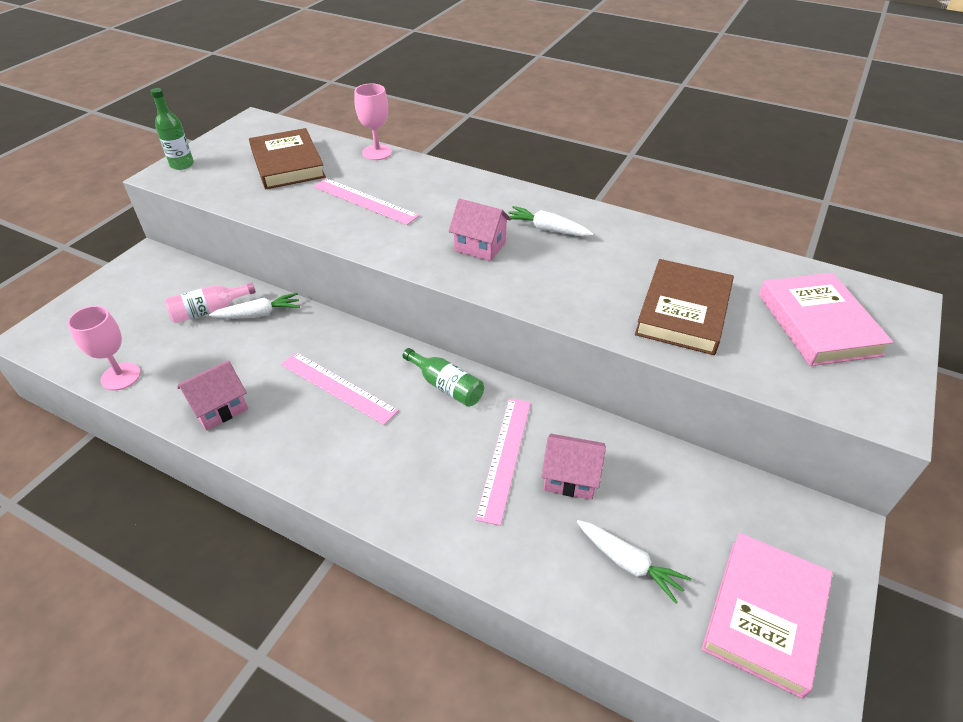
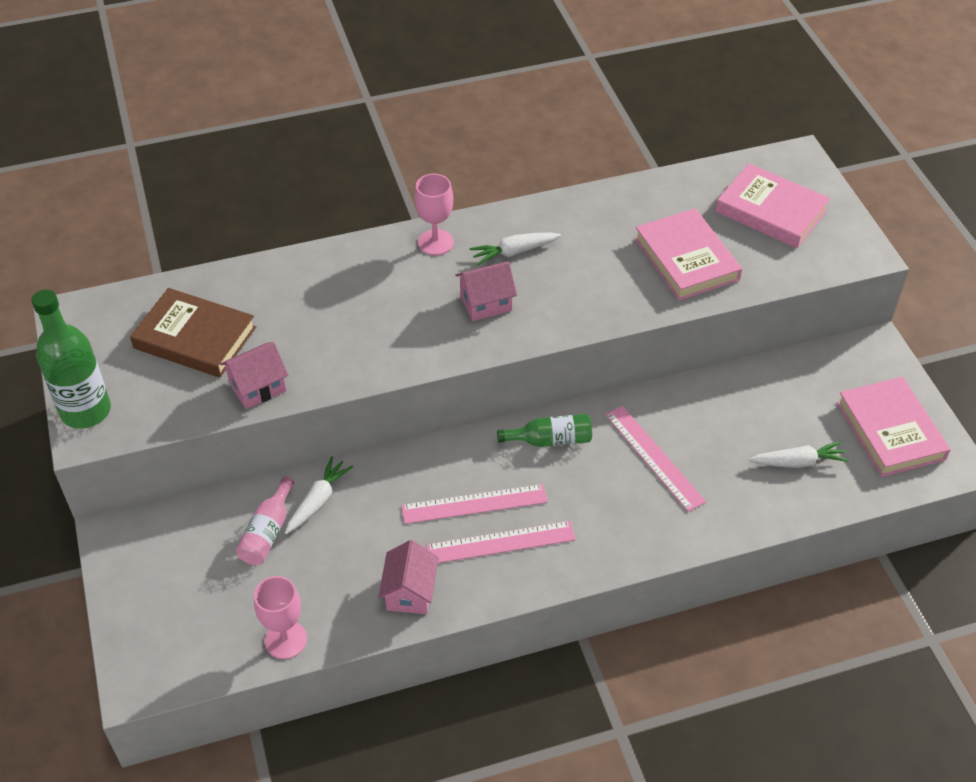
camera: 45 degrees left, 5 degrees up
(182, 164) = (86, 411): green bottle -> green bottle, size x1.67
(365, 201) = (330, 326): pink ruler -> pink ruler (500, 542)
(377, 152) = (261, 269): pink goblet -> pink goblet (435, 242)
(570, 477) = (708, 437): pink house -> pink house (257, 387)
(683, 311) = (686, 259): brown book -> pink book

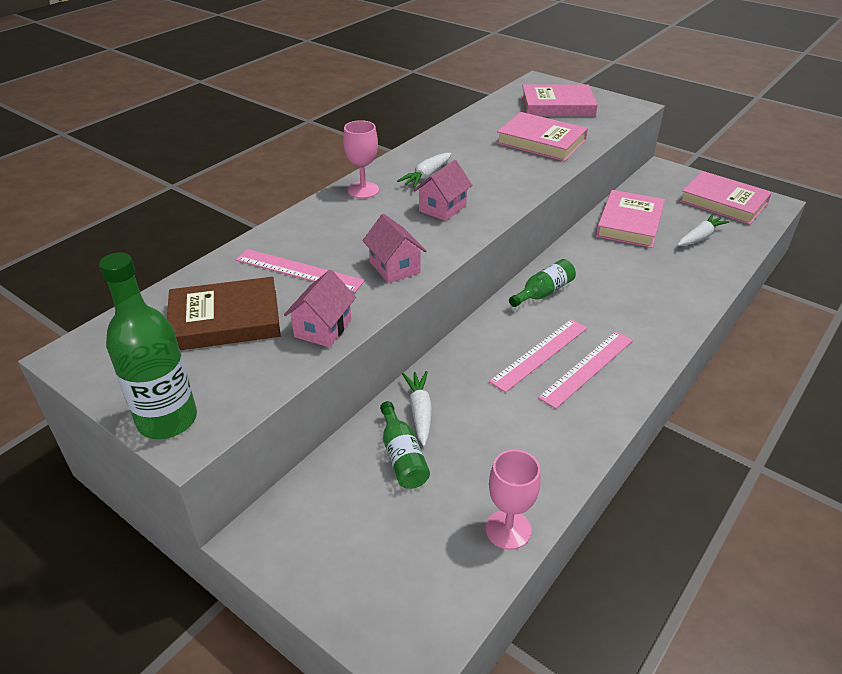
camera: 35 degrees left, 10 degrees down
(267, 532) = (402, 457): pink bottle -> green bottle
(409, 592) = (563, 436): pink house -> pink house (394, 267)
(654, 457) = (619, 272): pink ruler -> pink ruler (299, 270)
(740, 403) = (629, 223): none -> pink book

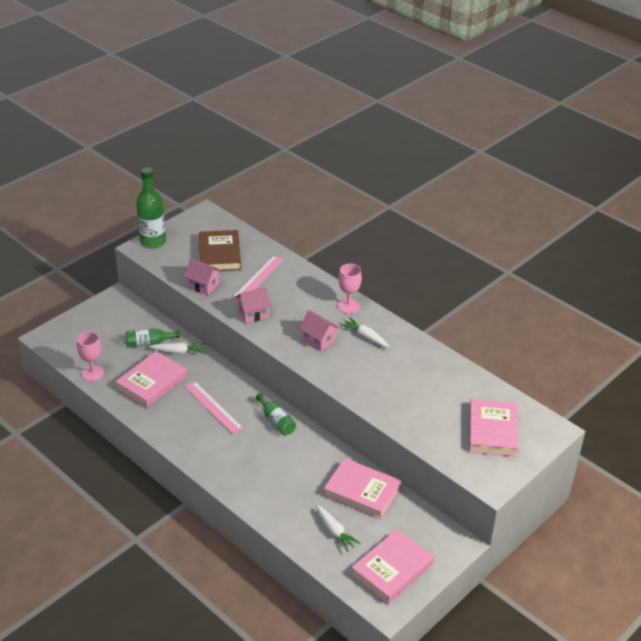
camera: 95 degrees right, 0 degrees up
(541, 142) = (417, 406): pink book -> pink book (151, 382)
(587, 368) = (195, 426): pink ruler -> none

